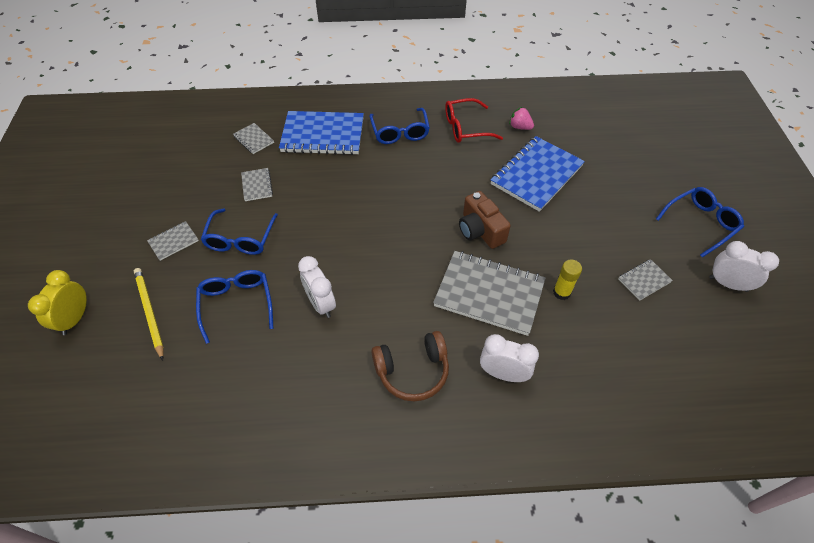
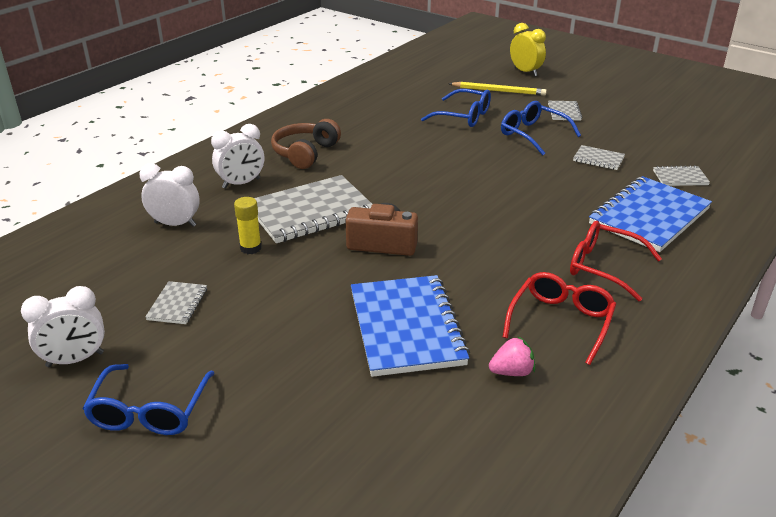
camera: 130 degrees right, 20 degrees down
(321, 304) = (417, 143): white clock -> white clock (175, 224)
(400, 132) = (603, 267): blue glasses -> red glasses

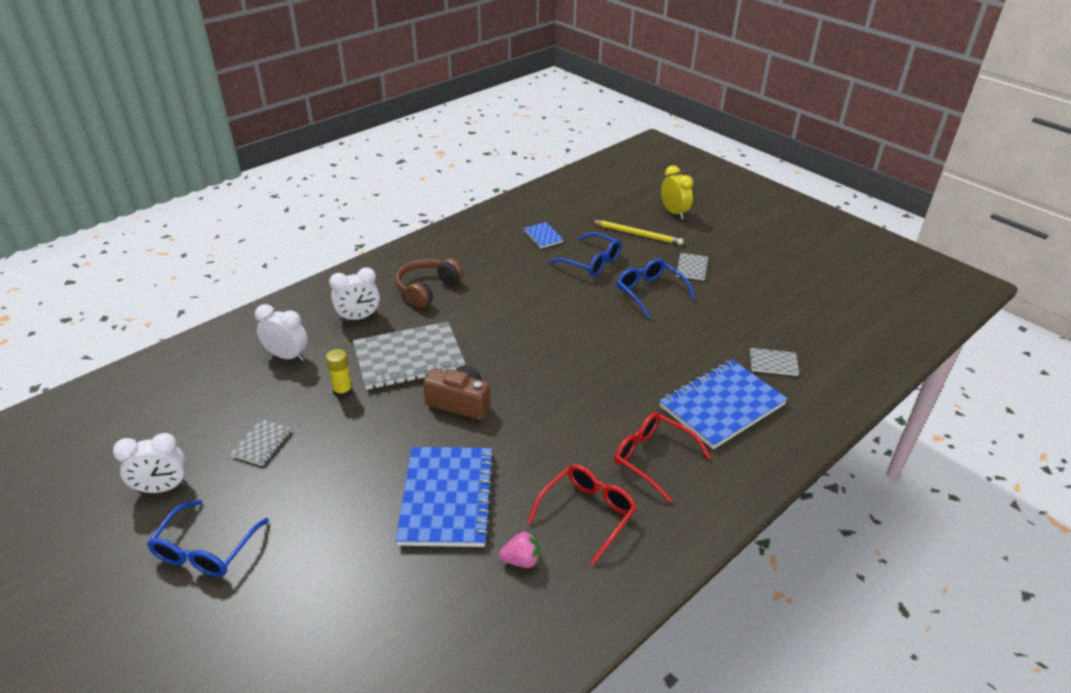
camera: 10 degrees right, 5 degrees up
(405, 101) = (543, 236): none -> blue notebook
(598, 159) = (701, 330): grey notebook -> none

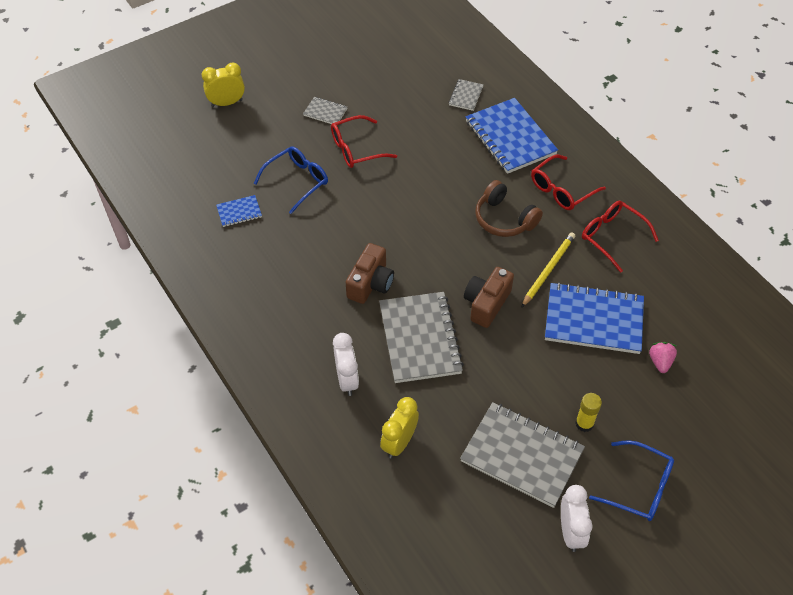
camera: 80 degrees left, 15 degrees up
(262, 443) = (522, 456): grey notebook -> grey notebook, size x2.17
(287, 356) = (399, 442): white clock -> yellow clock
(343, 391) = (460, 392): yellow glue stick -> yellow glue stick (584, 423)
(427, 289) = (311, 318): brown headphones -> brown headphones (504, 219)
(474, 320) = (370, 283): none -> brown camera
(521, 560) = (652, 280): pink strawberry -> pink strawberry (660, 362)
(638, 234) = (258, 138): yellow pencil -> yellow pencil (548, 270)
(649, 292) = (356, 149): blue glasses -> red glasses

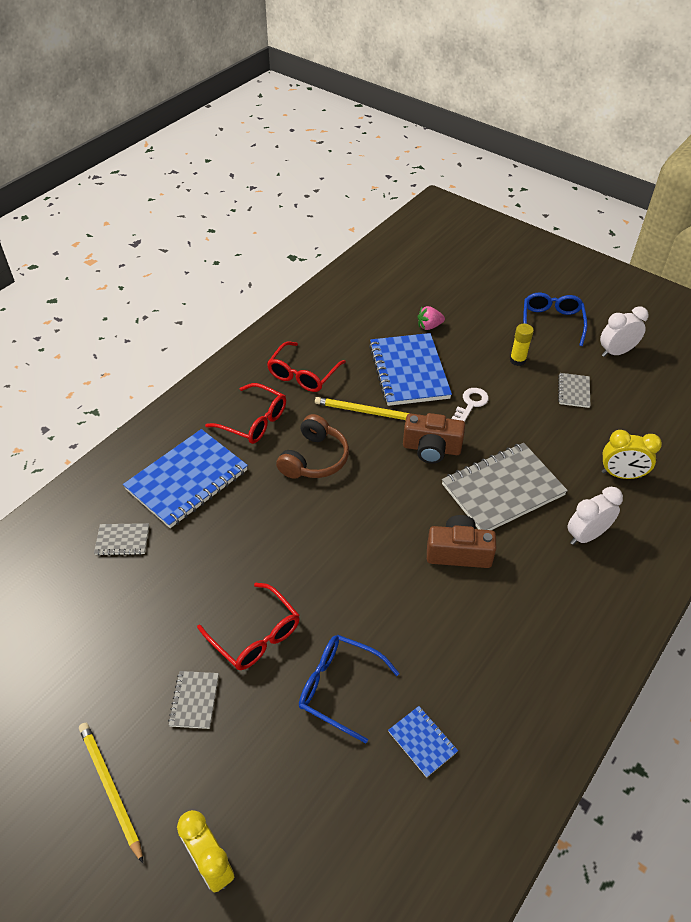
camera: 110 degrees left, 5 degrees down
(290, 70) = (110, 789): none -> yellow pencil
(522, 456) = (573, 391): grey notebook -> grey notebook, size x0.46
(532, 355) = (471, 404): none -> white key

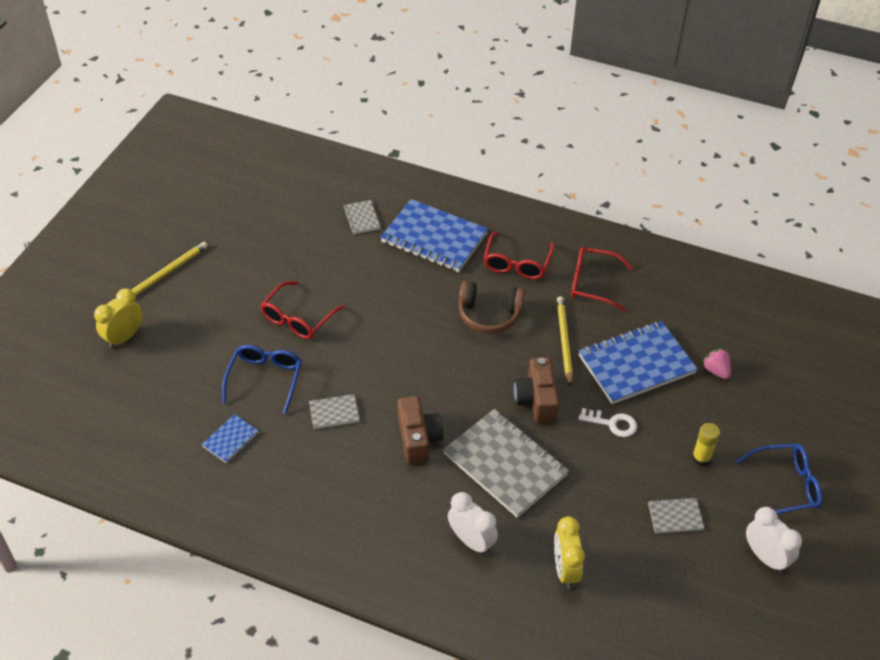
camera: 75 degrees right, 0 degrees up
(194, 700) = (237, 297): grey notebook -> grey notebook (334, 412)

